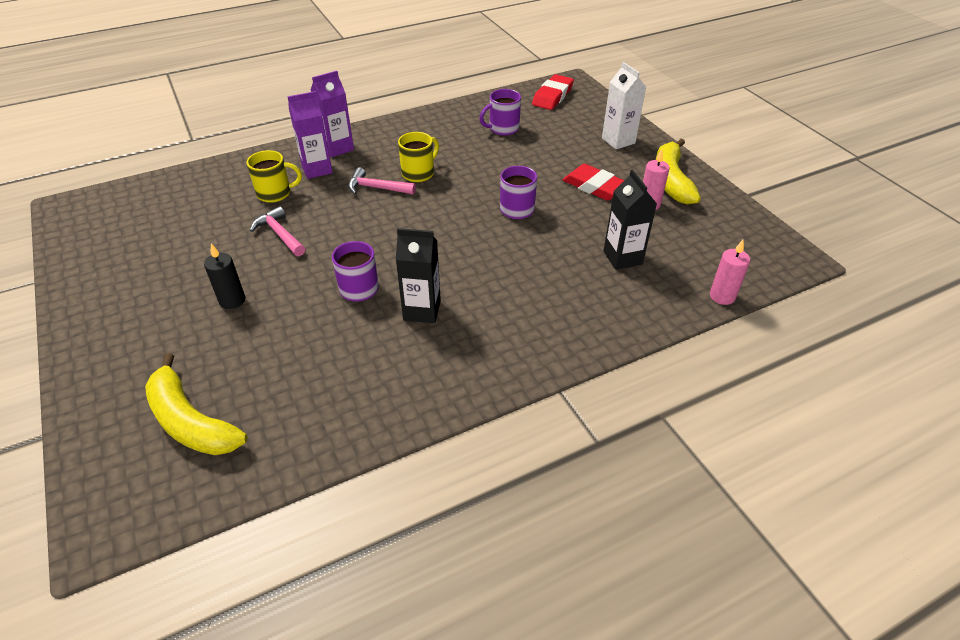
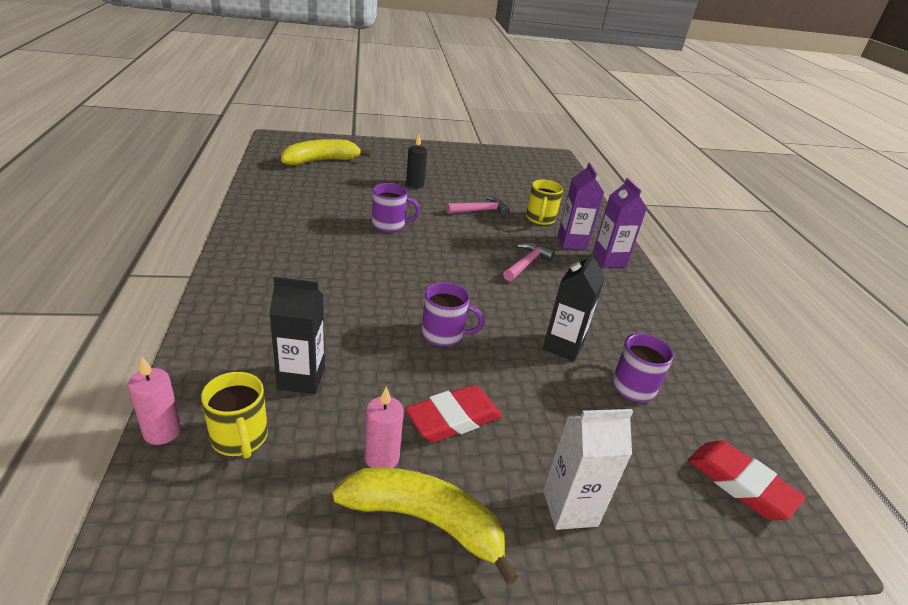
camera: 105 degrees right, 10 degrees down
(419, 173) = (544, 292): yellow mug -> yellow mug (240, 438)
(422, 310) = (339, 242): black carton -> black carton (563, 346)

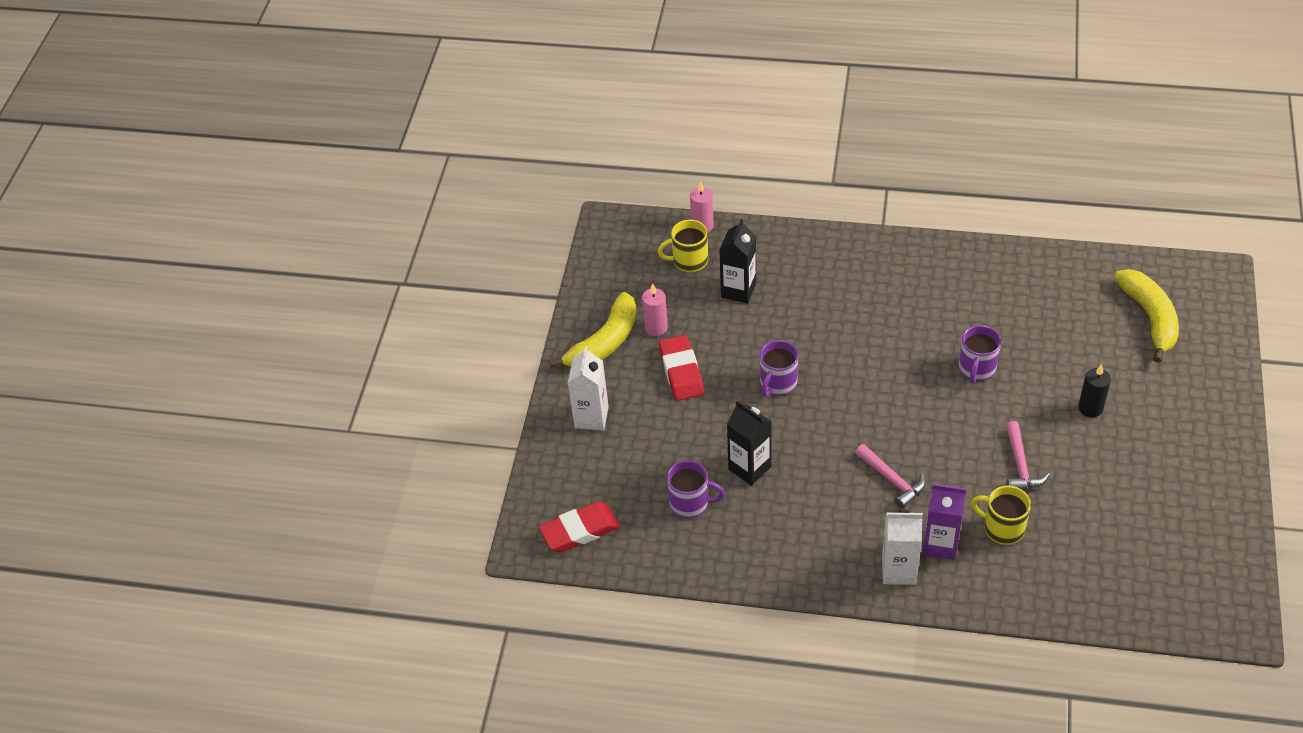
camera: 115 degrees right, 15 degrees up
(609, 260) = (898, 570): purple carton -> white carton

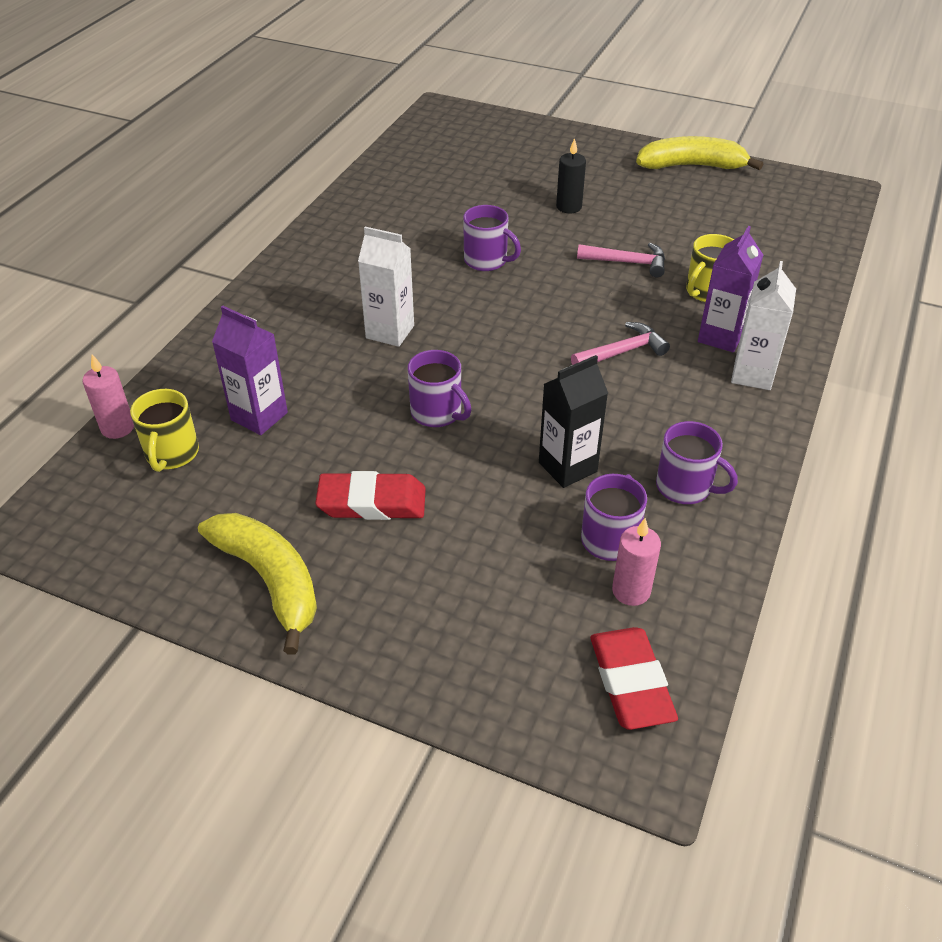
camera: 80 degrees left, 5 degrees down
(591, 417) = (412, 625): white carton -> white carton (390, 332)
(656, 327) = (275, 514): pink candle -> pink candle (631, 591)
(738, 290) = (259, 416): black carton -> purple carton
(753, 539) = (685, 487): none -> purple mug
(1150, 318) = (472, 152): yellow banana -> yellow banana (691, 166)

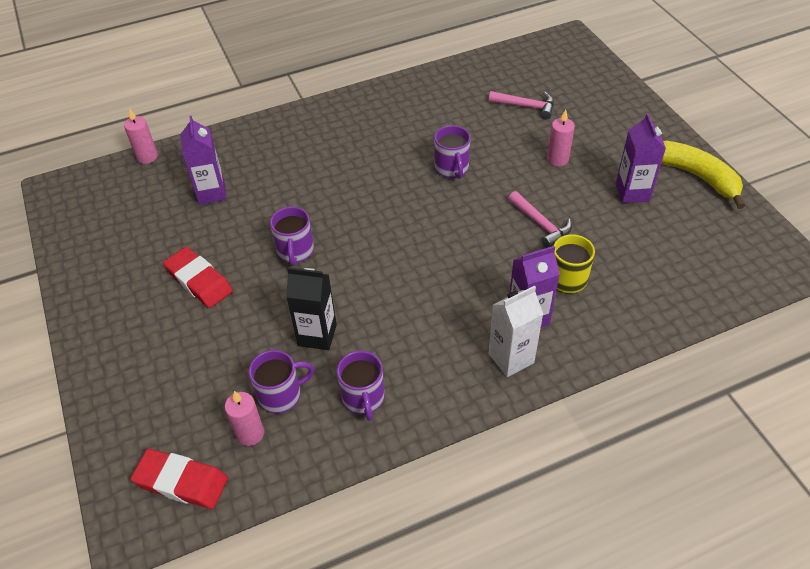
camera: 45 degrees right, 5 degrees up
(172, 454) = (151, 188): yellow mug -> none
(270, 580) = (107, 289): yellow banana -> none
(390, 332) = (336, 183): white carton -> none
(569, 207) = (557, 159): black candle -> pink candle
(622, 352) = (449, 284): pink hammer -> pink hammer (526, 106)
(630, 682) = (181, 482): red eraser -> red eraser turned 75 degrees clockwise
(663, 201) = (632, 192): none -> purple carton

